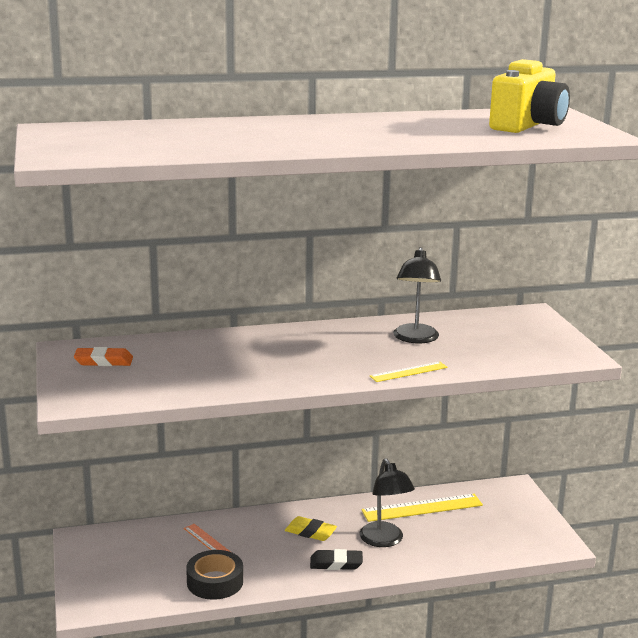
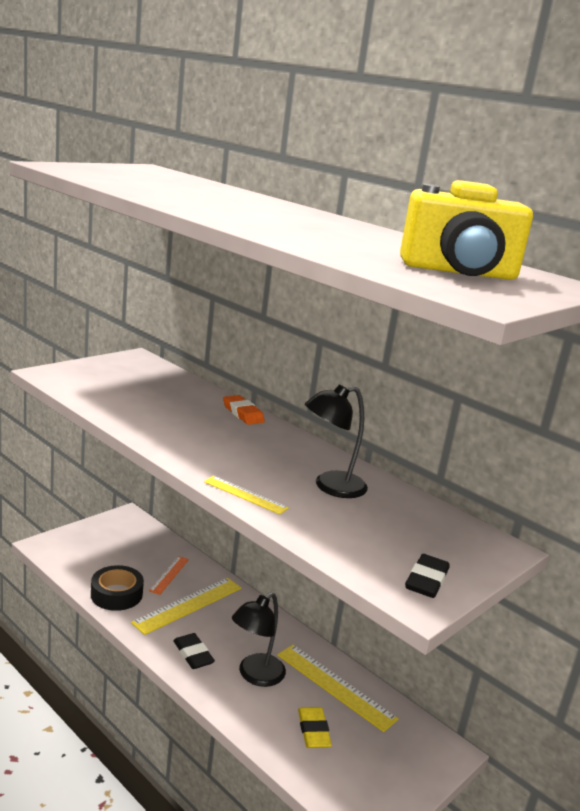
camera: 55 degrees right, 0 degrees up
(103, 361) = (129, 371): orange eraser -> orange eraser (243, 413)
(265, 545) = (188, 605): none -> yellow ruler
(310, 532) = (229, 624): yellow eraser -> yellow eraser (313, 731)
(560, 347) = (426, 580): none -> black eraser

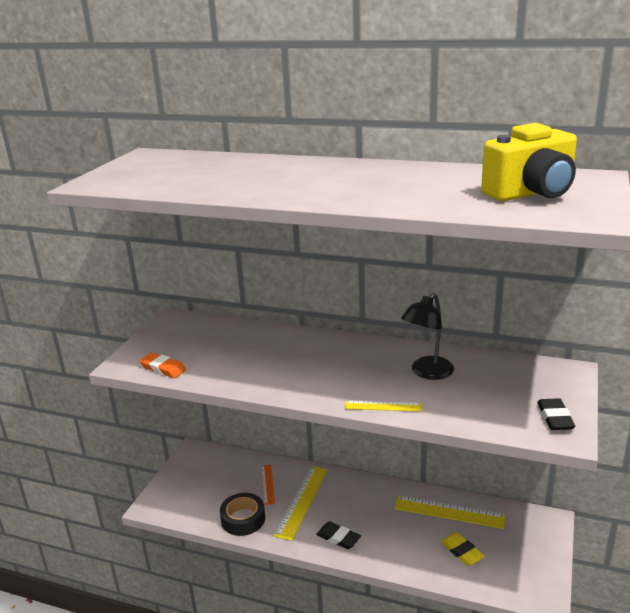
camera: 20 degrees left, 5 degrees up
(243, 413) = (305, 336): orange eraser -> orange eraser (163, 368)
(255, 675) = (393, 532): black lamp -> none

